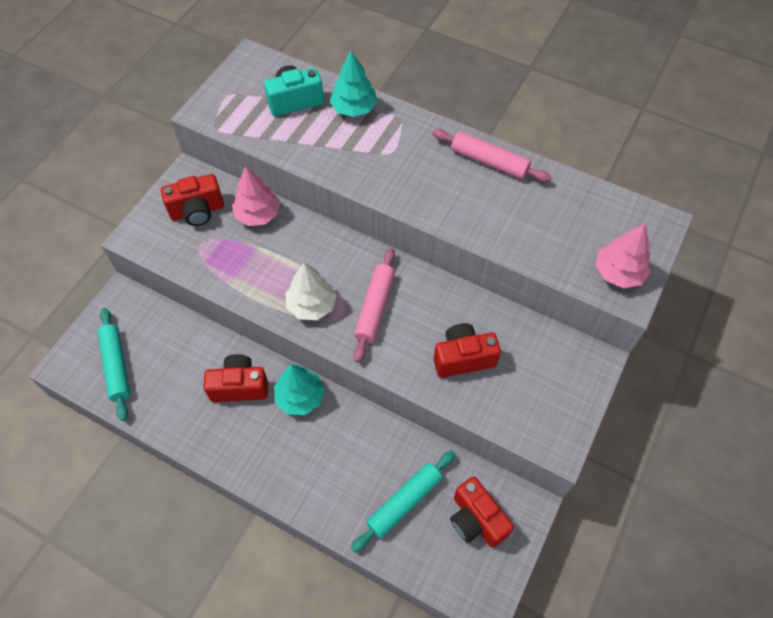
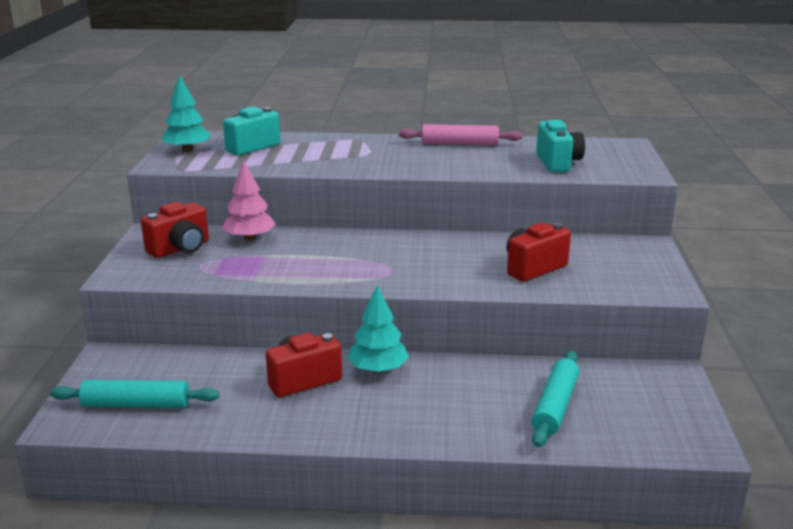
camera: 25 degrees left, 35 degrees down
(117, 366) = (136, 404): turquoise rolling pin -> turquoise rolling pin turned 45 degrees counterclockwise
(312, 305) = (355, 273): white tree -> none
(354, 108) = (311, 142): turquoise tree -> turquoise tree (187, 150)
(375, 308) = (420, 261): pink rolling pin -> none
(476, 519) = (637, 396): red camera -> none
(558, 237) = (558, 163): none -> turquoise camera
(618, 272) = (624, 167): pink tree -> none

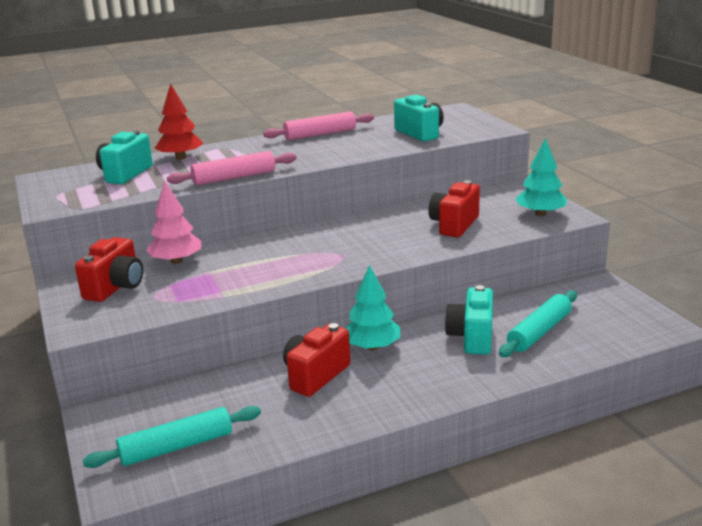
camera: 25 degrees left, 0 degrees up
(187, 150) = (61, 190): turquoise tree -> turquoise tree (540, 214)
(311, 141) = (180, 158): none -> red tree
(333, 170) = (234, 177): none -> pink rolling pin
(480, 390) = (472, 337): none -> turquoise camera
(555, 406) = (539, 332): turquoise rolling pin -> turquoise rolling pin turned 45 degrees clockwise

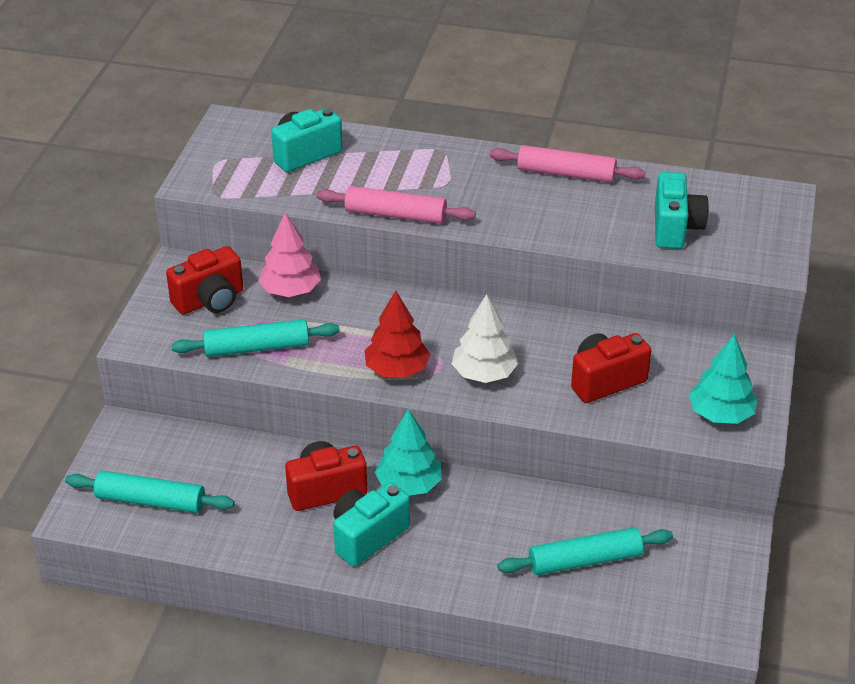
camera: 35 degrees right, 15 degrees up
(180, 158) = (382, 149): red tree -> red tree (397, 370)
(189, 296) = (256, 348): none -> turquoise rolling pin
(375, 249) = (484, 374): none -> white tree
(472, 337) = (512, 528): turquoise camera -> turquoise camera (367, 536)

